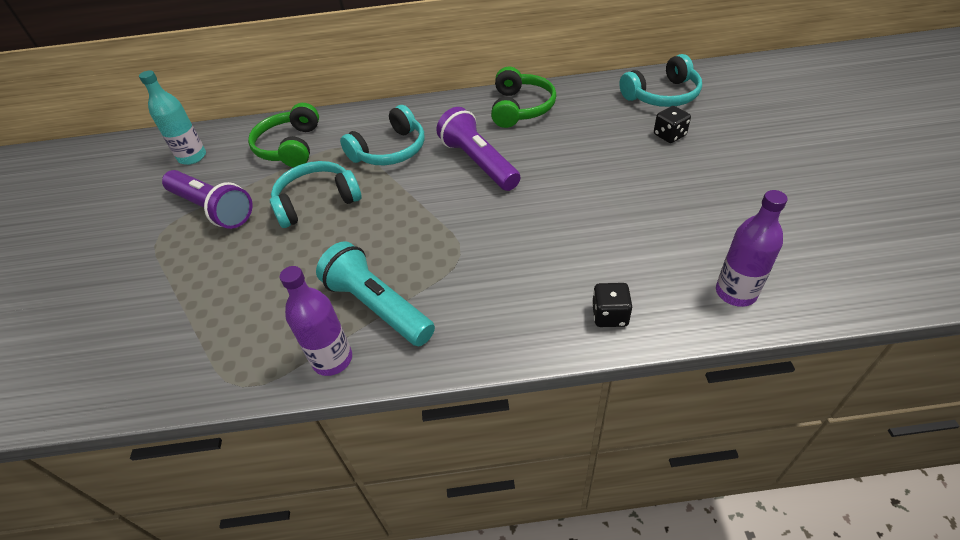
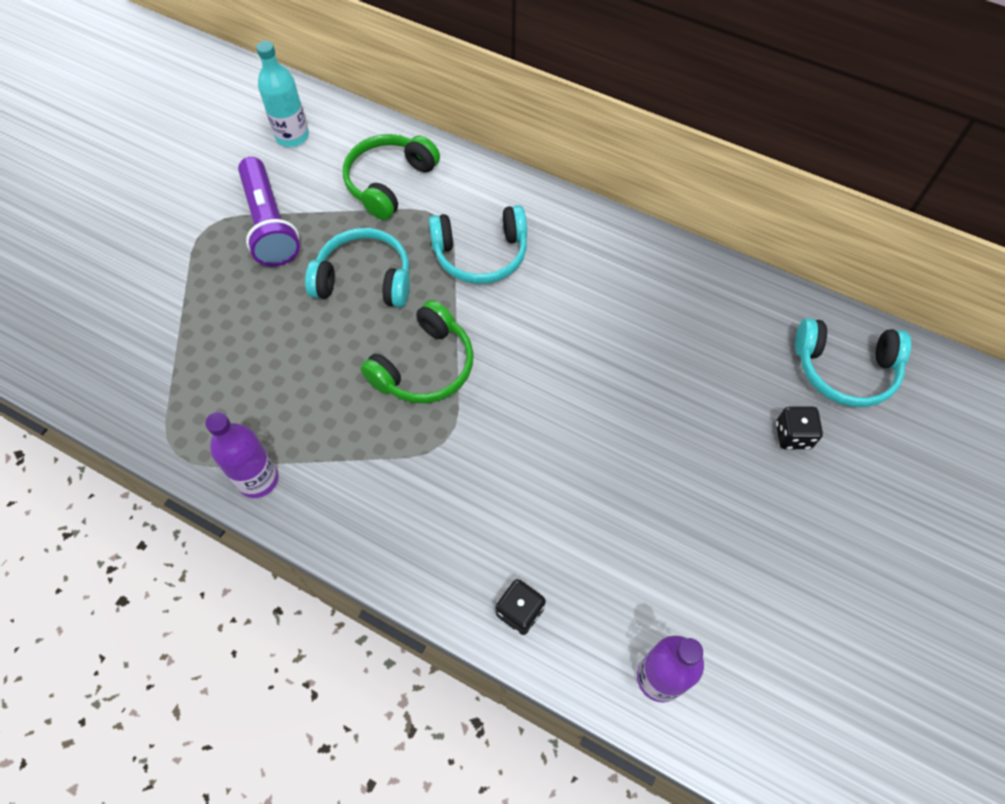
camera: 30 degrees right, 15 degrees up
(378, 306) = (331, 449): turquoise flashlight -> none
(479, 163) = (555, 333): purple flashlight -> none
(520, 108) = (664, 281): green headphones -> green headphones (424, 366)

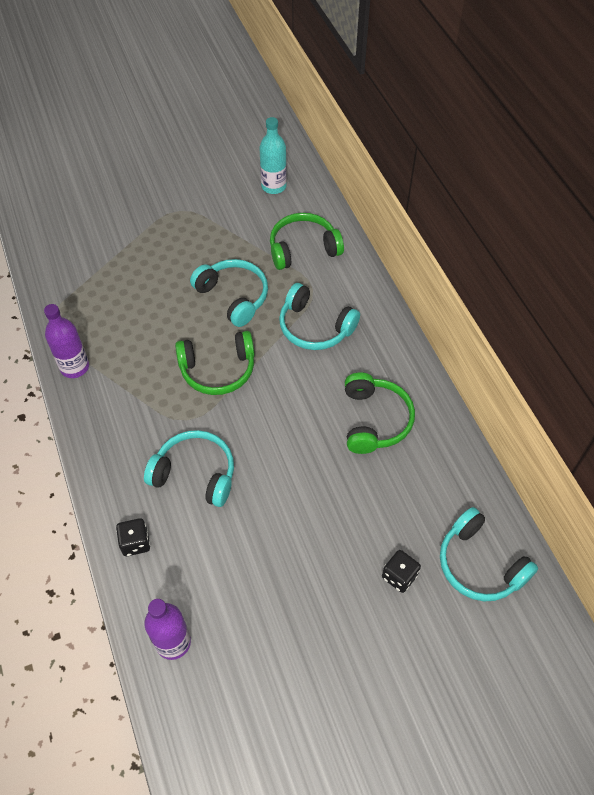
camera: 40 degrees right, 5 degrees down
(269, 224) = (212, 230): purple flashlight -> none
(509, 491) = (195, 474): none -> turquoise headphones
(627, 306) = (374, 420): none -> green headphones

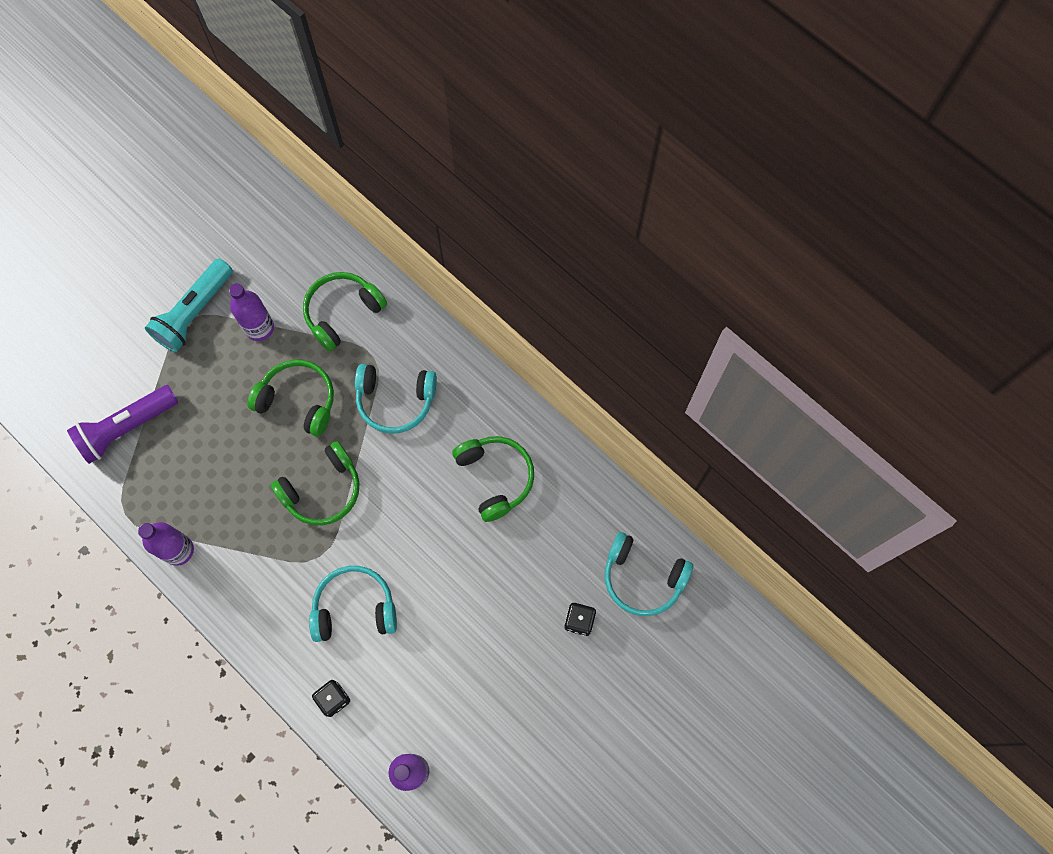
camera: 25 degrees left, 15 degrees up
(88, 265) = (127, 428): none -> purple flashlight
(186, 207) = (194, 312): none -> turquoise flashlight
(230, 235) = (259, 328): none -> purple bottle
(233, 297) = (298, 401): turquoise headphones -> green headphones
(274, 186) = (276, 246): turquoise bottle -> none

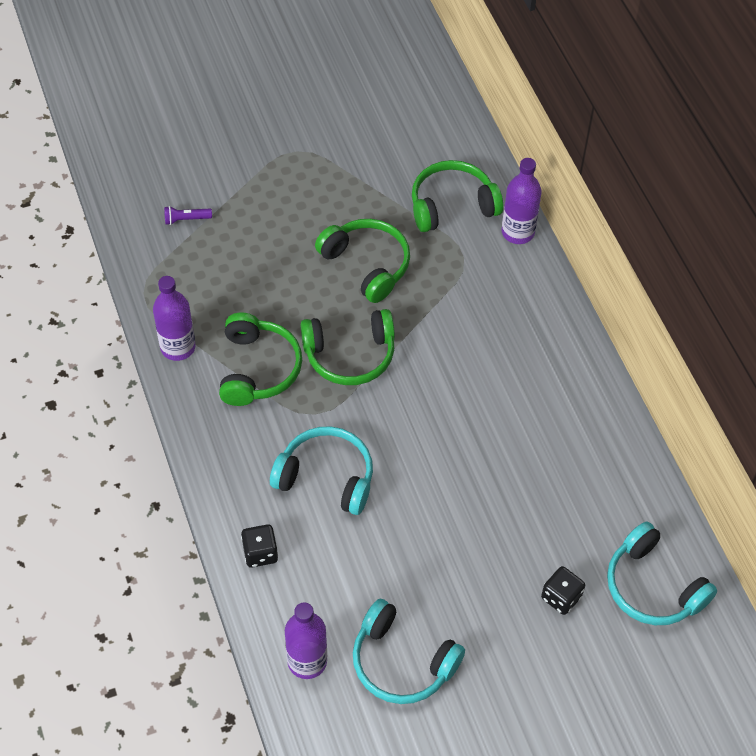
camera: 25 degrees right, 15 degrees down
(127, 428) = (186, 219): purple flashlight -> purple flashlight, size x0.41
(194, 312) = (305, 147): turquoise flashlight -> none
(259, 328) = (361, 186): purple bottle -> purple bottle (518, 232)
(395, 400) = (466, 305): turquoise headphones -> turquoise headphones (402, 661)
(495, 478) = (536, 420): green headphones -> green headphones (257, 368)

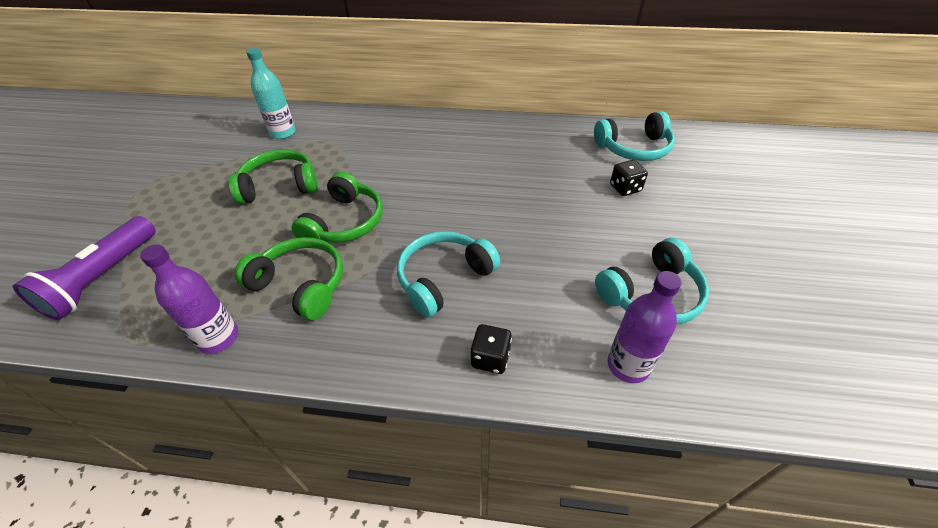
camera: 60 degrees left, 10 degrees down
(186, 219) = (103, 278): purple flashlight -> purple flashlight, size x2.44
(452, 205) = (283, 133): green headphones -> turquoise bottle
(518, 232) = (334, 115): purple bottle -> none

